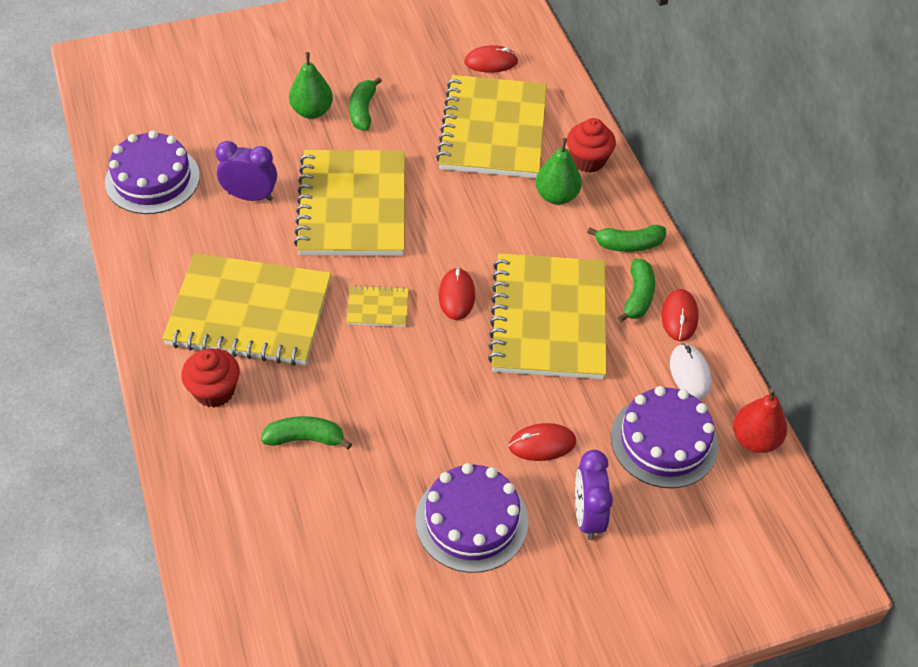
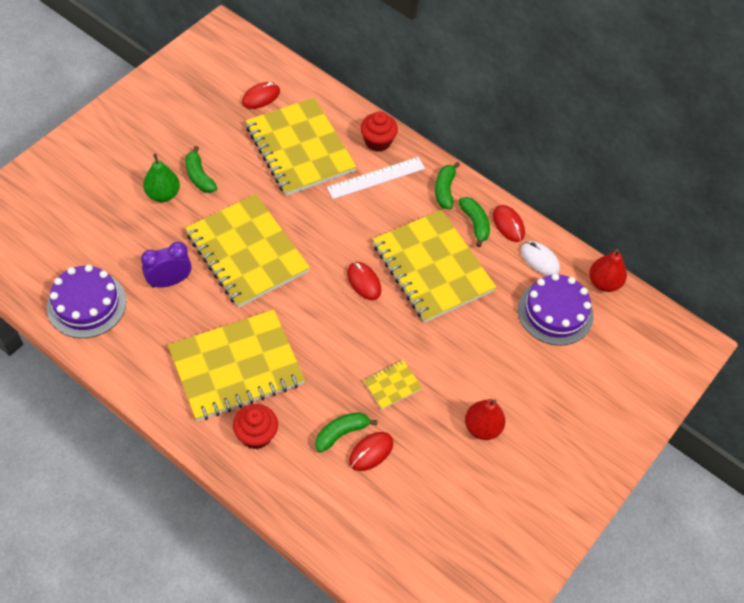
camera: 35 degrees left, 5 degrees up
(378, 308) = (319, 317): yellow notebook -> yellow notebook (392, 385)
(471, 520) = (482, 427): purple cake -> red pear
(542, 444) = (487, 354): red mouse -> red mouse (371, 452)
(556, 196) = (376, 178): green pear -> white ruler
(587, 516) = (546, 385): purple clock -> none
(628, 244) = (444, 190): green banana -> green banana turned 135 degrees clockwise

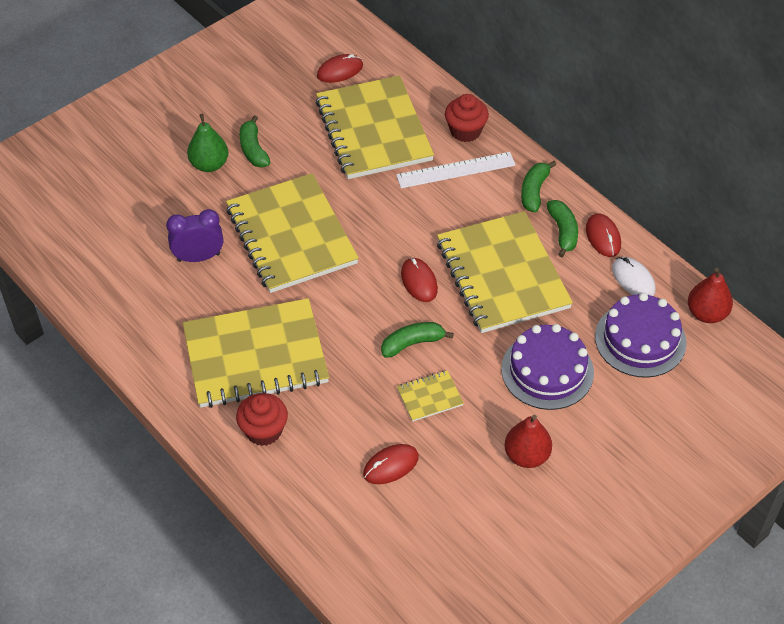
camera: 15 degrees right, 5 degrees down
(86, 304) = (103, 271): purple cake -> purple cake (547, 370)
(341, 433) = (361, 441): green banana -> green banana (412, 343)

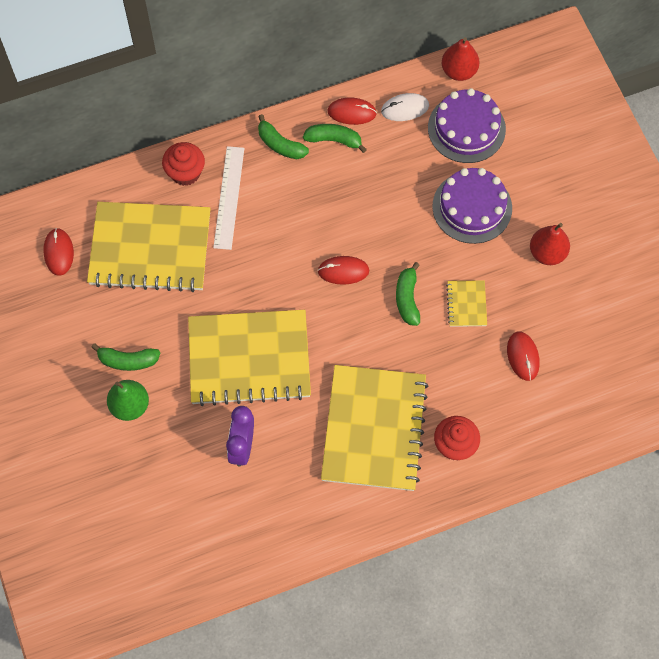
camera: 70 degrees left, 15 degrees up
(502, 275) = (361, 204): yellow notebook -> none

